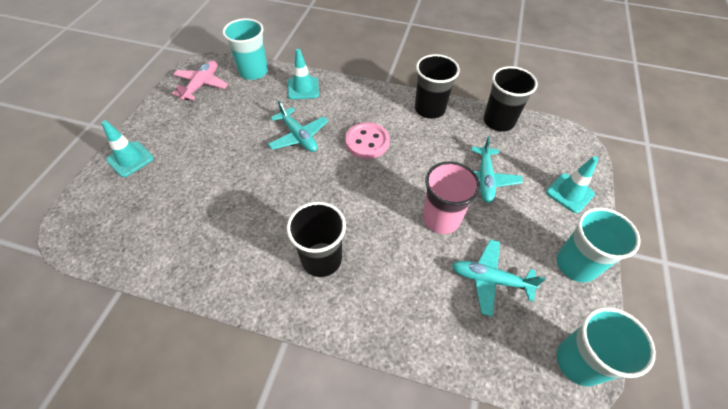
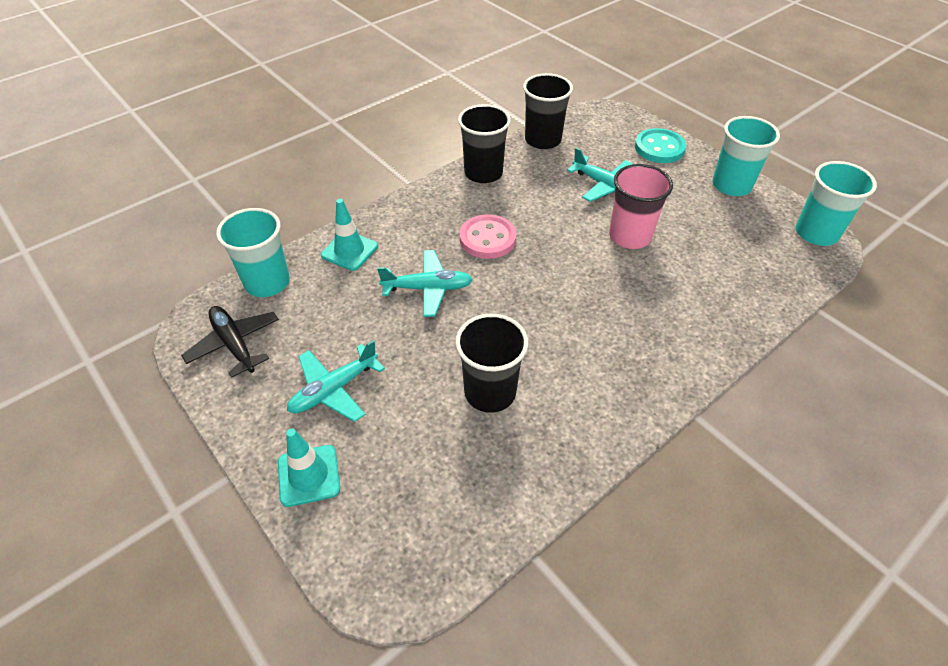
camera: 55 degrees left, 5 degrees down
(202, 85) = (234, 344): pink plane -> black plane
(321, 259) = (618, 343): black cup -> black cup (490, 392)
(490, 279) = (715, 240): turquoise plane -> turquoise plane (334, 389)
(569, 193) = (659, 148): turquoise traffic cone -> turquoise button

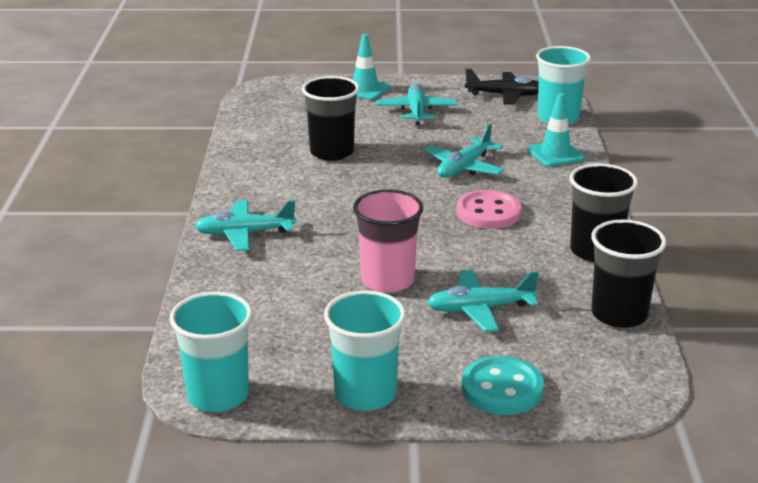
camera: 130 degrees right, 20 degrees down
(678, 346) = (244, 233): none -> turquoise plane

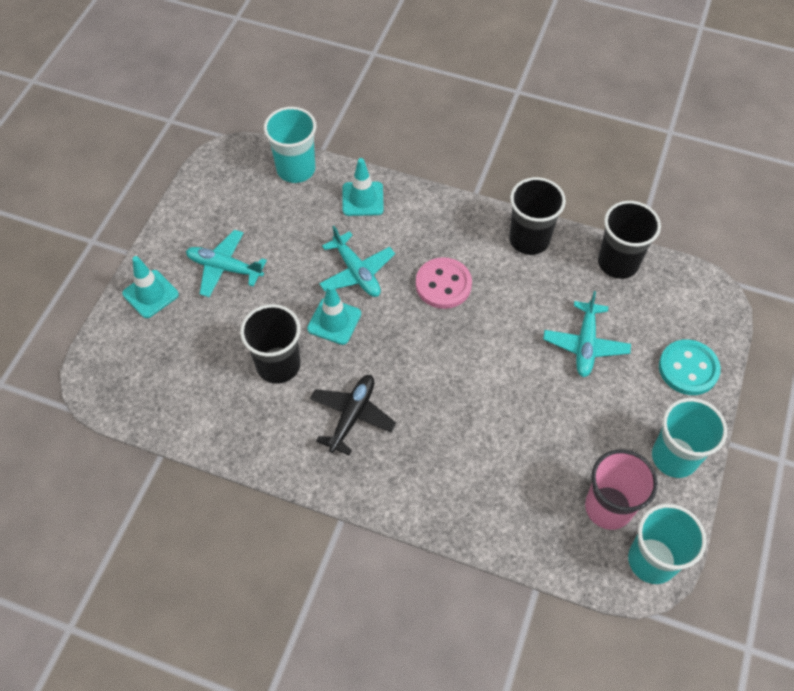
camera: 70 degrees left, 30 degrees up
(244, 233) = (407, 481): turquoise plane -> none
(387, 280) = (525, 393): pink cup -> pink cup (608, 507)
(398, 167) = (334, 321): none -> turquoise traffic cone
(505, 95) = (228, 187): black plane -> black plane (352, 416)

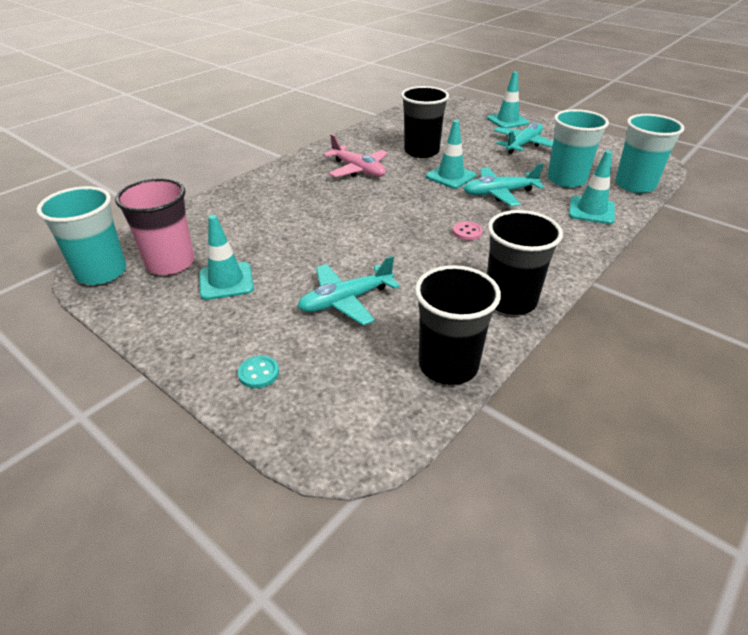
camera: 110 degrees right, 20 degrees down
(352, 416) = (358, 170): black plane -> pink plane
(443, 284) = (467, 232): pink button -> pink button, size x0.50
(585, 344) = (345, 300): turquoise plane -> turquoise plane turned 60 degrees counterclockwise
(608, 444) = (226, 281): none -> turquoise traffic cone
(674, 457) = (171, 321): turquoise cup -> turquoise cup (566, 180)
(688, 368) = (258, 373): turquoise button -> turquoise button, size x0.50

